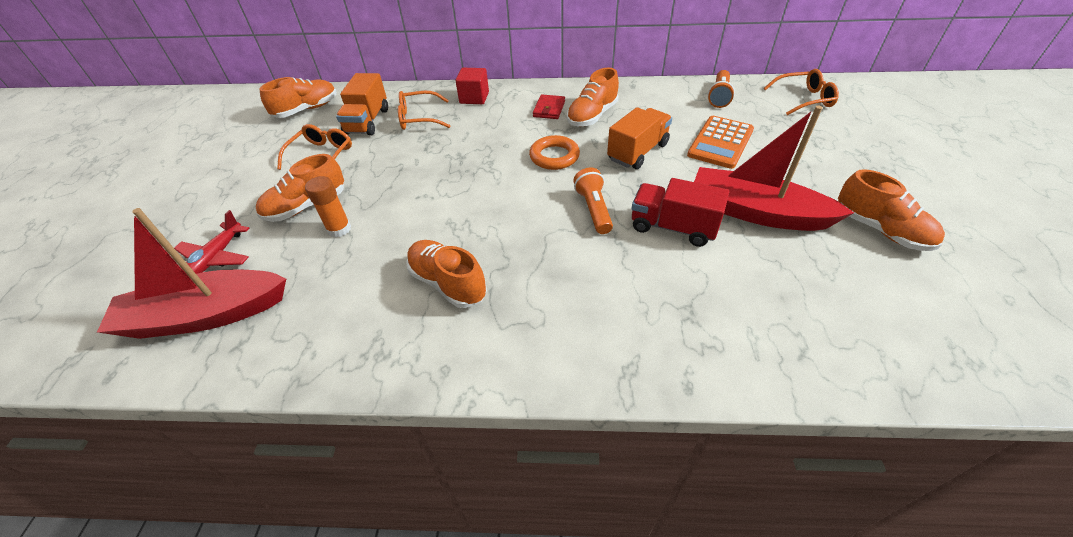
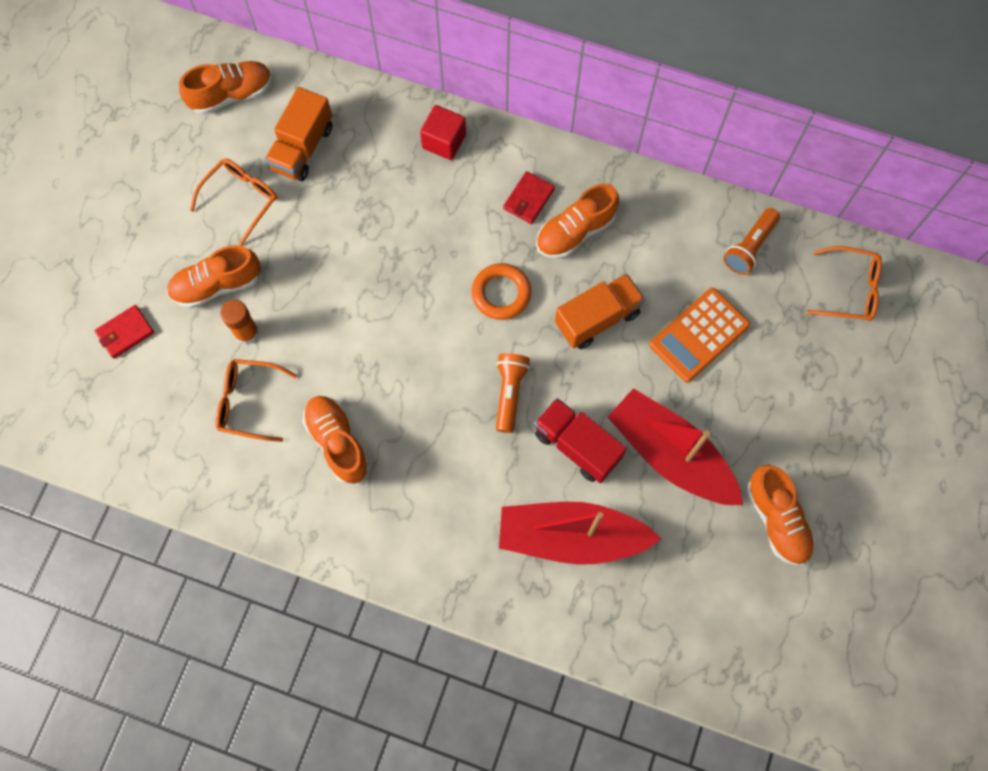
camera: 15 degrees right, 25 degrees up
(205, 315) = (117, 406): red boat -> red boat (571, 537)
(216, 257) = (125, 333): red plane -> red wallet
(419, 118) = (365, 162): orange glasses -> orange glasses (248, 402)

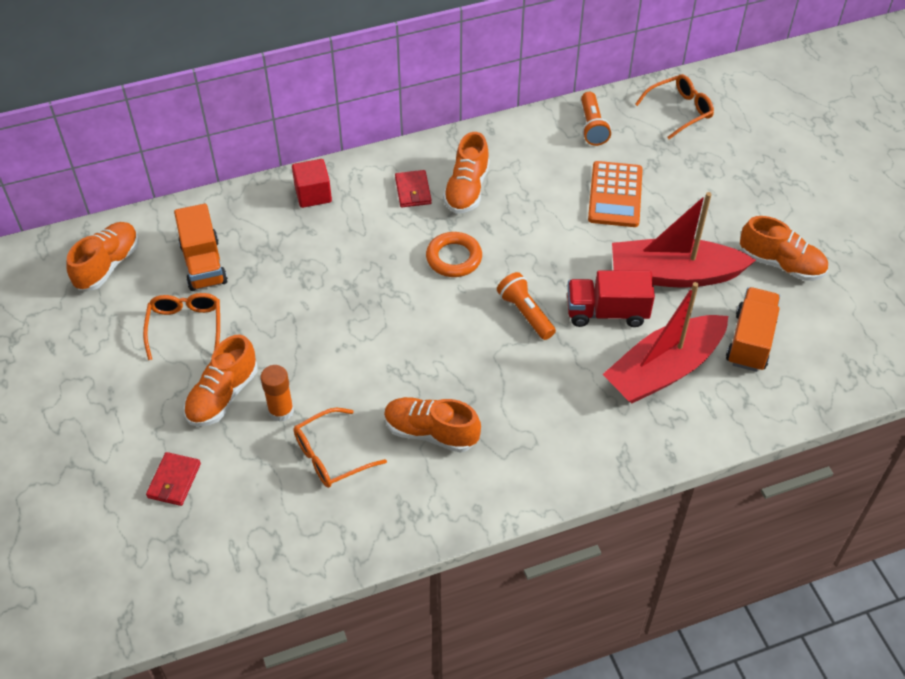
camera: 40 degrees left, 20 degrees down
(597, 318) = (537, 229): orange truck -> orange truck (750, 341)

